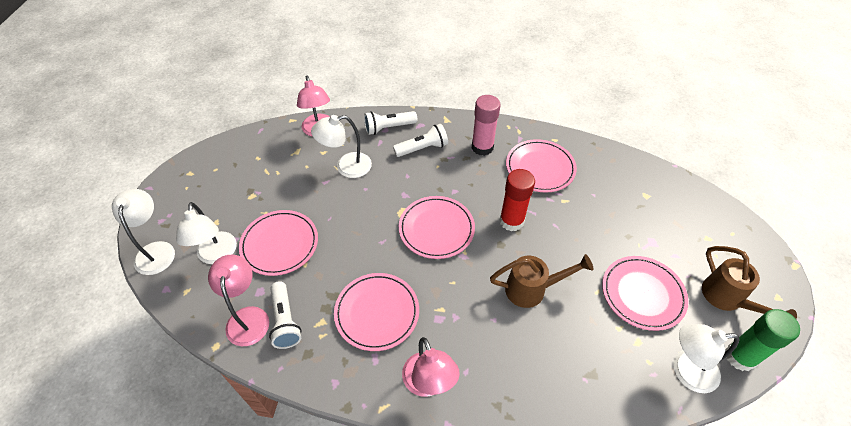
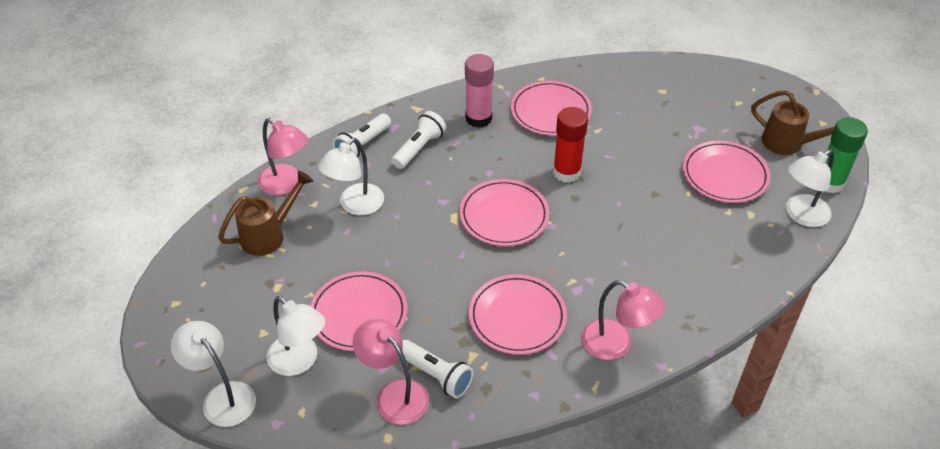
camera: 35 degrees left, 5 degrees down
(532, 289) = (635, 220): brown watering can -> brown watering can (269, 234)

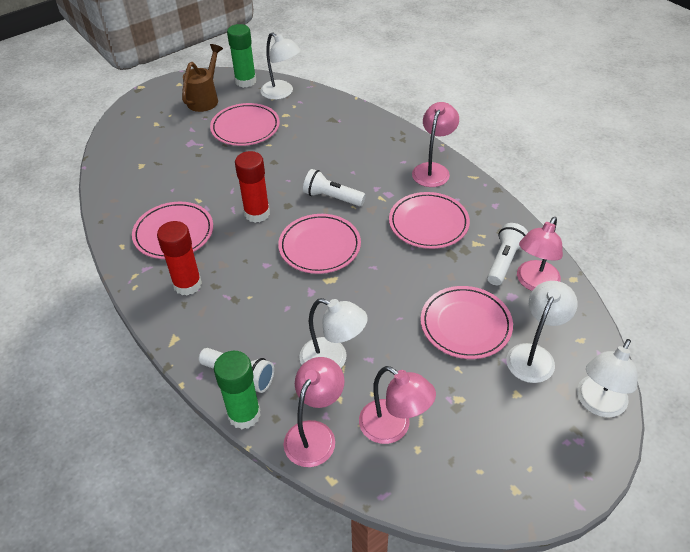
camera: 100 degrees left, 0 degrees up
(269, 234) = (393, 428): brown watering can -> pink lamp
(323, 145) = (244, 414): none -> green glue stick
(419, 148) = (238, 324): white flashlight -> white flashlight (332, 197)
(478, 118) = (187, 284): pink glue stick -> red glue stick

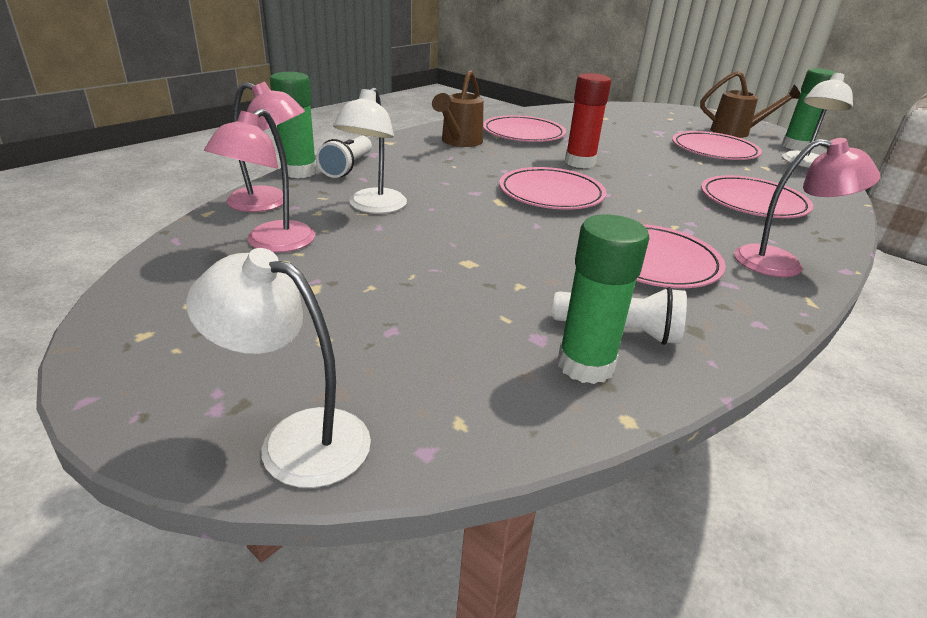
camera: 75 degrees right, 15 degrees down
(187, 284) = (459, 142): red glue stick -> brown watering can
(332, 197) = (643, 197): white flashlight -> none
(465, 325) = (457, 293): pink plate -> pink plate (753, 202)
(534, 283) = (585, 365): pink lamp -> green glue stick
(534, 355) = (408, 360): white lamp -> none

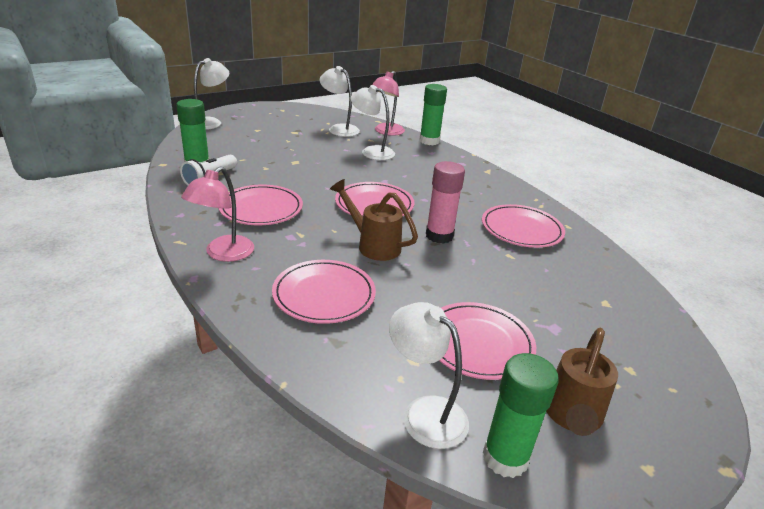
camera: 105 degrees right, 0 degrees up
(271, 243) = (339, 129): pink lamp -> white lamp
(347, 167) = (435, 153): white flashlight -> none
(459, 142) = (490, 195): brown watering can -> brown watering can (373, 245)
(580, 162) = (439, 236): red glue stick -> pink glue stick

